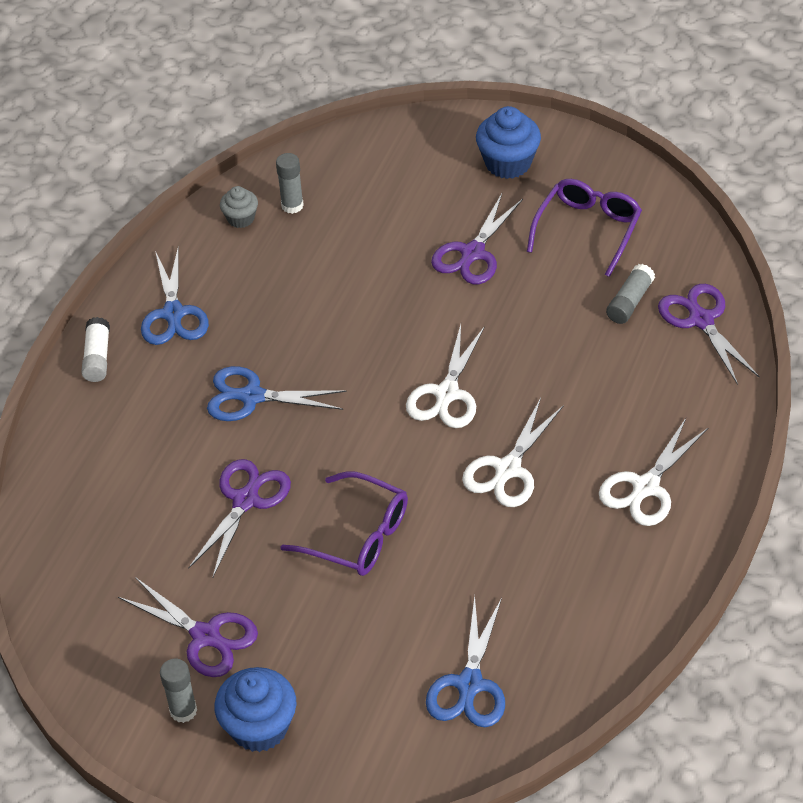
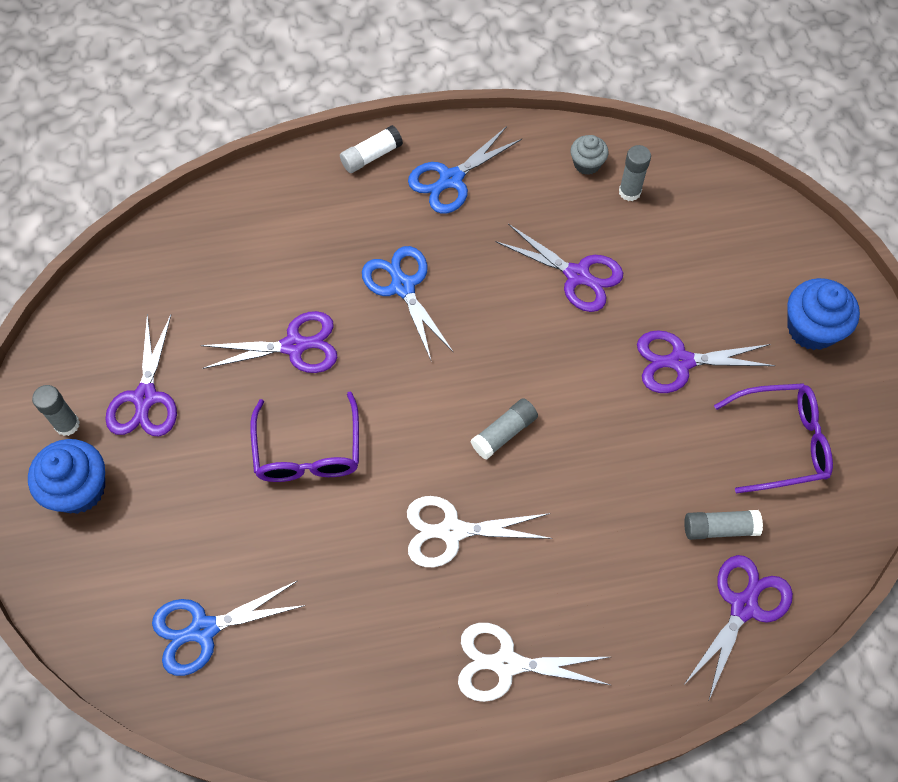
camera: 55 degrees right, 15 degrees up
(341, 277) = (577, 275): none -> purple scissors
(447, 394) = (504, 433): white scissors -> grey glue stick

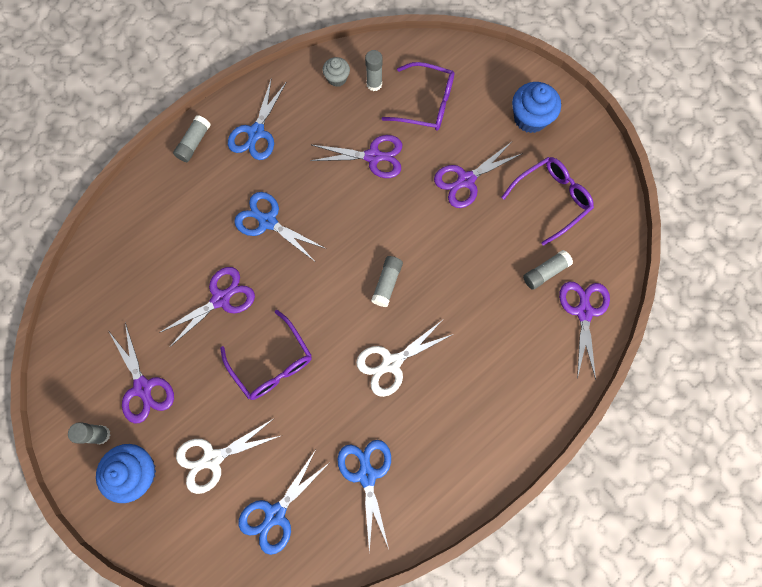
camera: 30 degrees left, 10 degrees up
(340, 648) = (367, 475): none -> blue scissors
(371, 156) = (194, 143): white glue stick -> grey glue stick
(506, 664) = (470, 425): white scissors -> white scissors (213, 458)
(683, 246) = (426, 104): none -> purple glasses

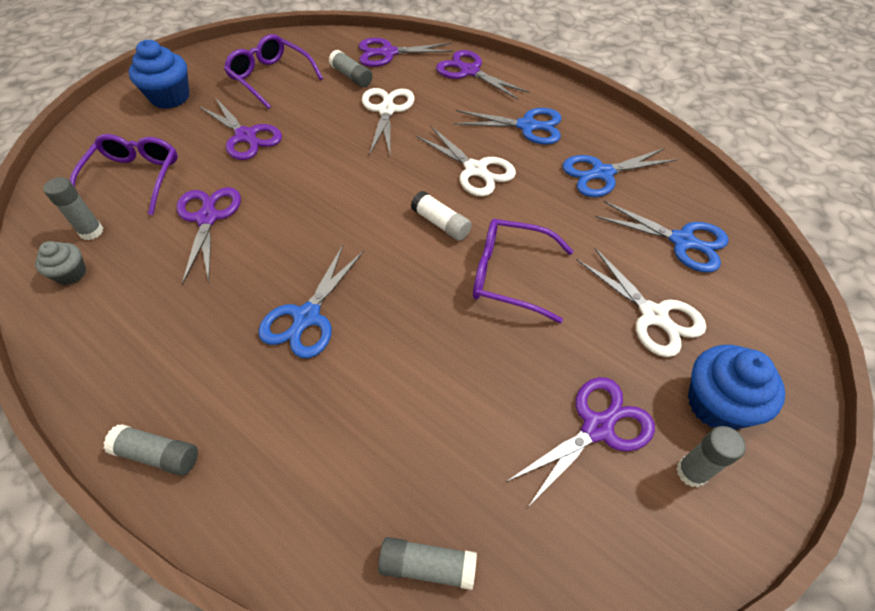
camera: 100 degrees left, 20 degrees down
(221, 299) = (435, 352): purple scissors -> purple scissors (469, 71)
(256, 132) = (150, 361): blue scissors -> blue scissors (527, 126)
(272, 363) = (509, 275): purple glasses -> purple glasses turned 120 degrees counterclockwise
(334, 323) = (441, 223): none -> white glue stick
(387, 283) = (381, 184): grey glue stick -> grey glue stick (427, 566)
(486, 299) = (386, 110): none -> white scissors

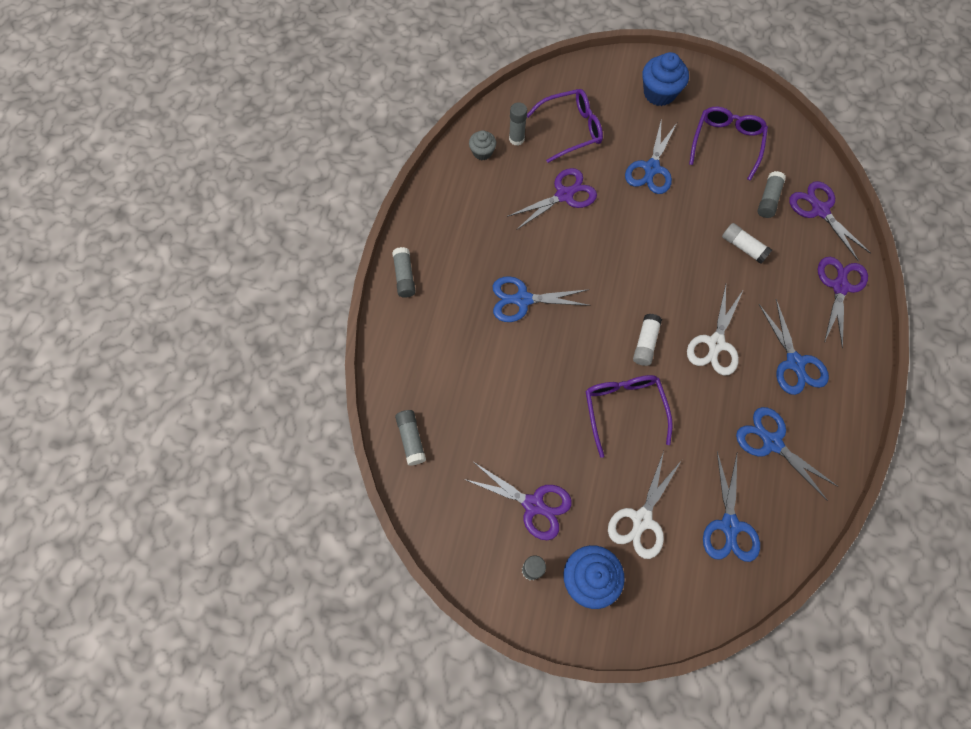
camera: 65 degrees right, 15 degrees up
(246, 136) = (651, 168): purple scissors -> blue scissors
(386, 110) = (743, 247): white scissors -> white glue stick

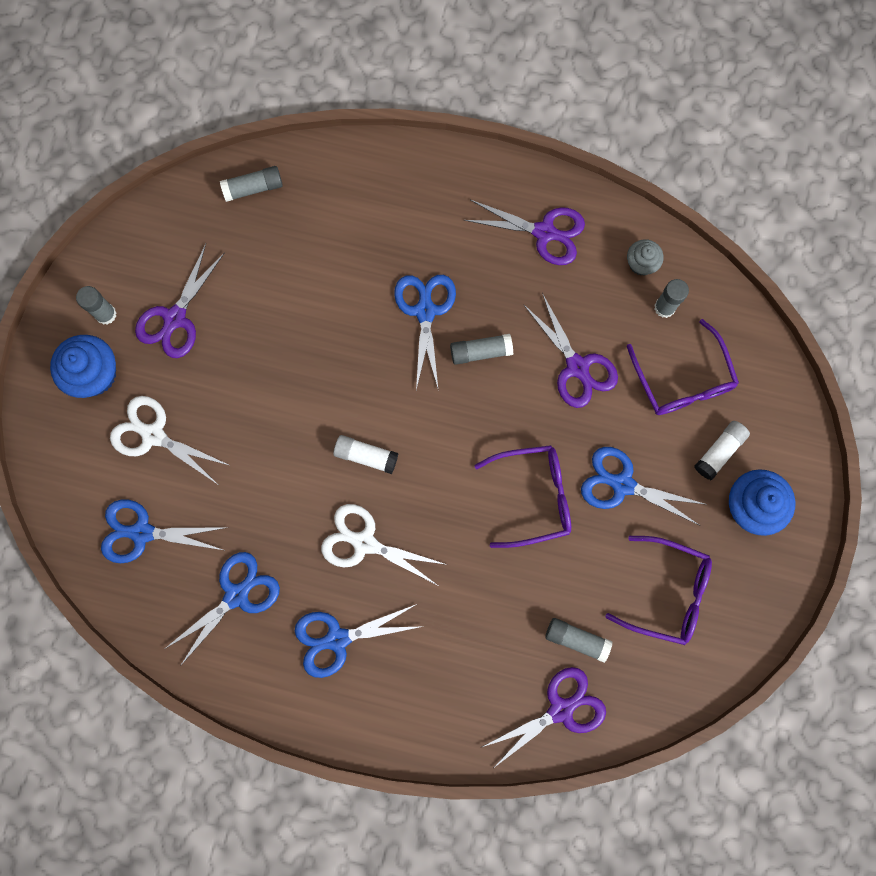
camera: 90 degrees right, 10 degrees up
(404, 276) = (457, 173): grey glue stick -> grey glue stick (481, 351)
(623, 409) = (282, 424): purple glasses -> purple glasses (534, 496)
(743, 247) = (501, 595): white glue stick -> white glue stick (719, 451)
(839, 287) = (443, 716): purple scissors -> purple scissors (544, 232)

